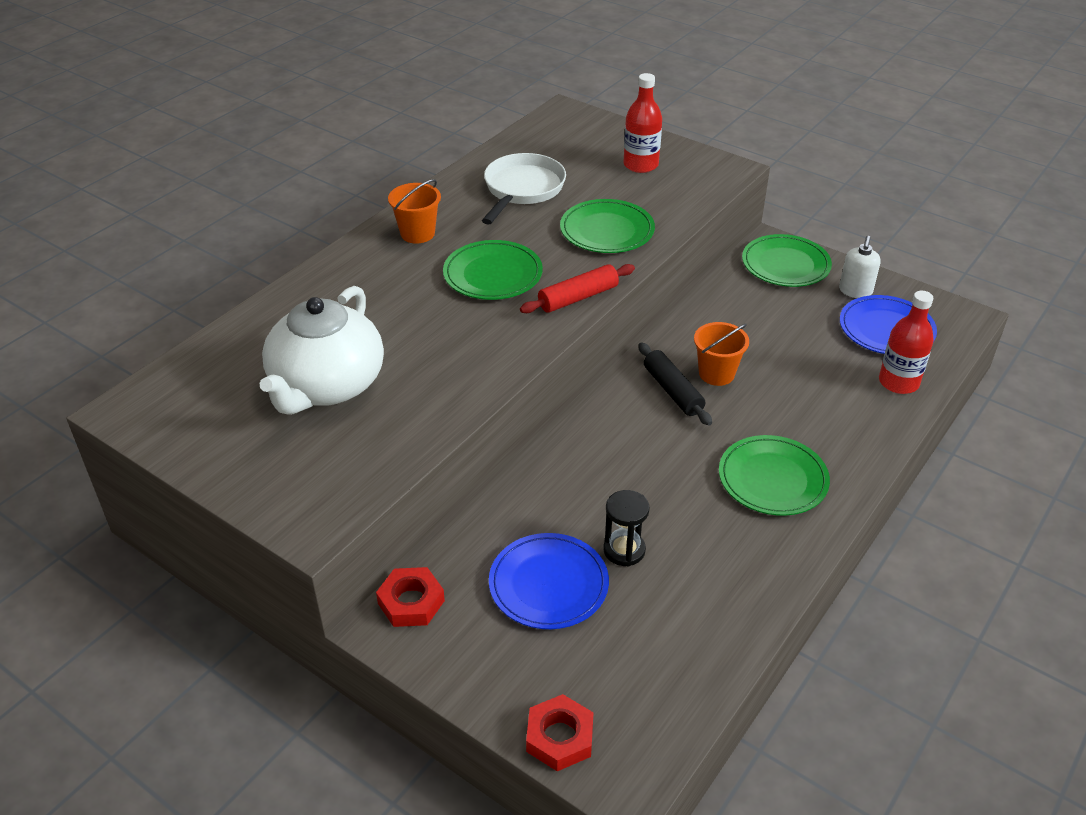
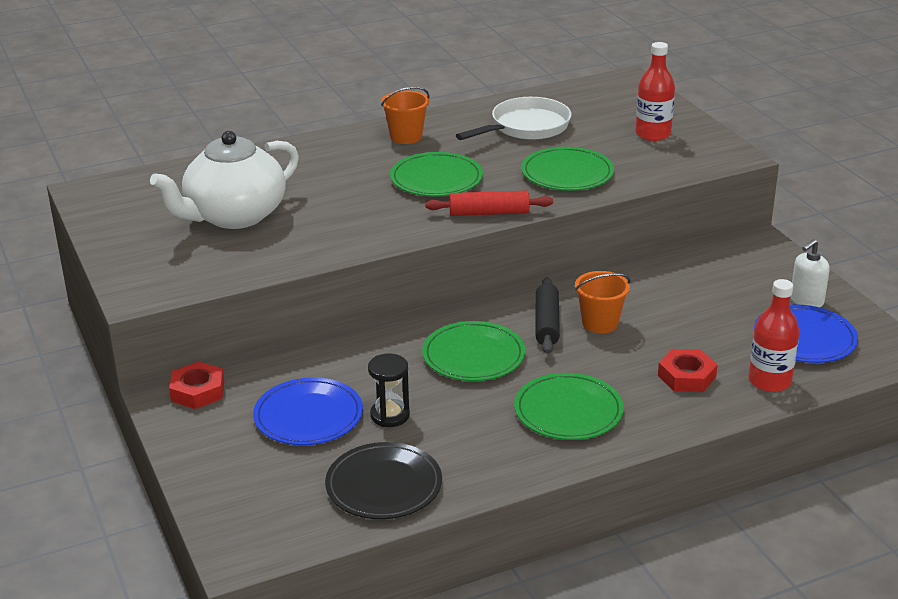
camera: 30 degrees right, 10 degrees down
(560, 737) = (220, 510): red nut -> red nut (686, 376)
(688, 633) = (384, 485): none -> black plate
(785, 264) = (758, 262): green plate -> green plate (473, 356)

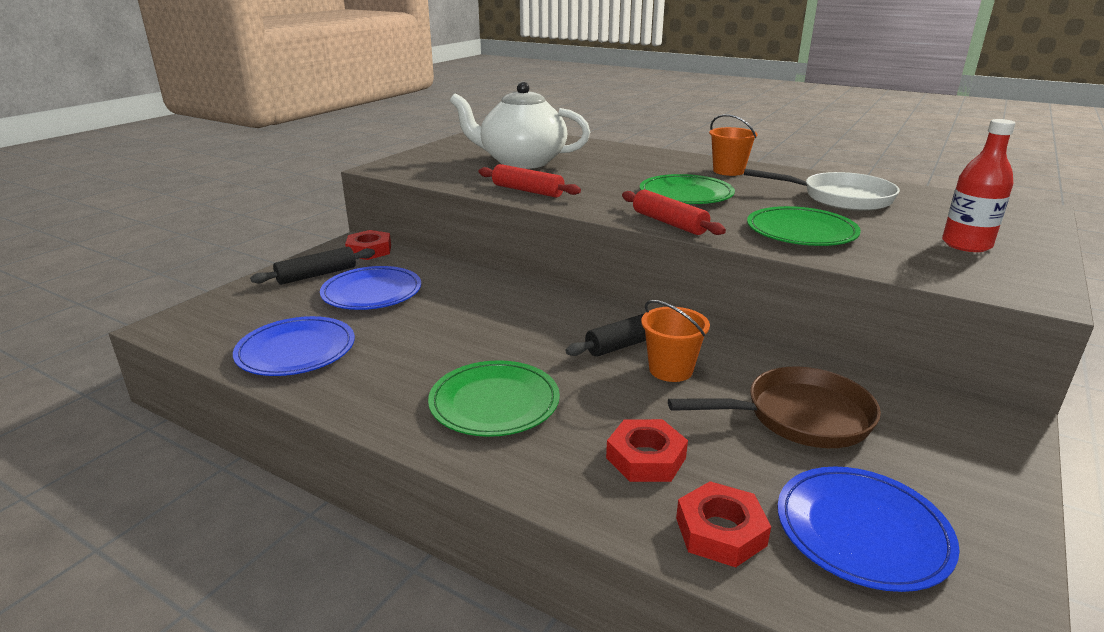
camera: 55 degrees right, 5 degrees down
(223, 439) = (317, 275): none -> black rolling pin
(328, 243) = (527, 191): none -> red rolling pin
(384, 485) = (296, 351): black plate -> blue plate
(390, 415) = (402, 321): black hourglass -> none
(473, 356) = (531, 327): green plate -> none
(698, 304) = (799, 417): none -> brown pan
(769, 381) = (720, 531): red bottle -> red nut
(806, 301) = (949, 502): white soap dispenser -> none

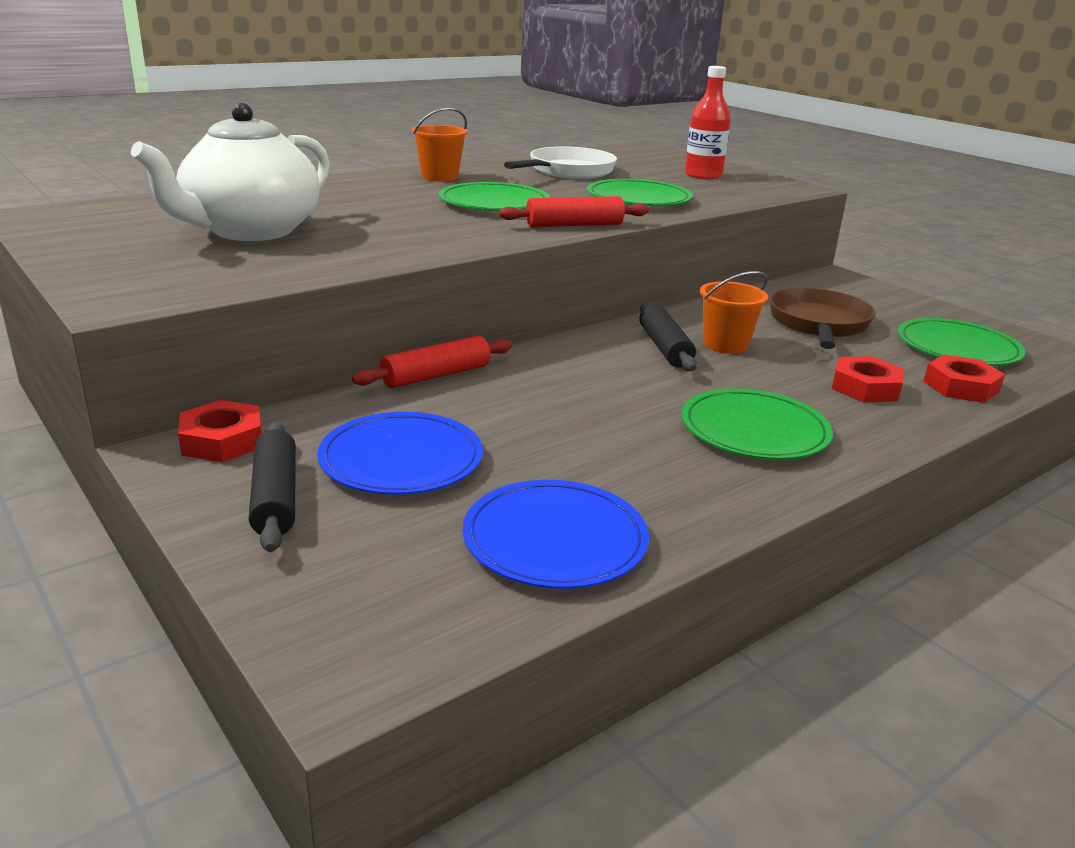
camera: 70 degrees left, 0 degrees up
(527, 191) = (388, 250): red rolling pin -> red rolling pin (436, 375)
(862, 531) = (957, 348): blue plate -> green plate

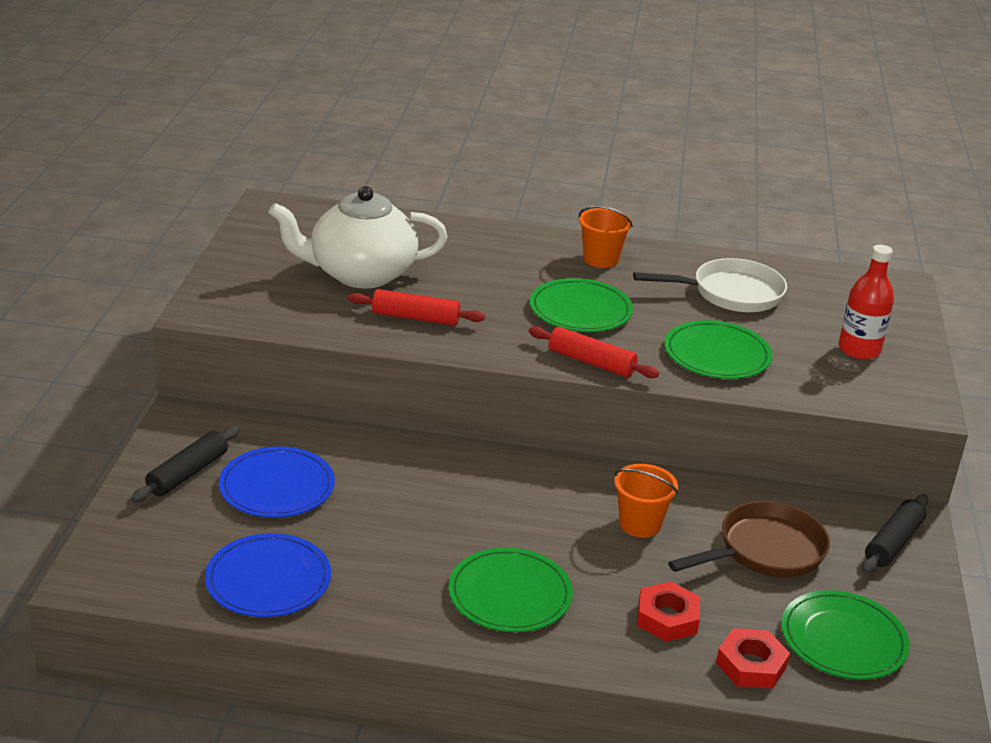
camera: 45 degrees right, 5 degrees up
(222, 440) = (214, 423): red nut -> none
(436, 375) = (392, 439): red rolling pin -> red rolling pin (415, 318)
(664, 347) = (586, 501): black rolling pin -> black rolling pin (893, 543)

